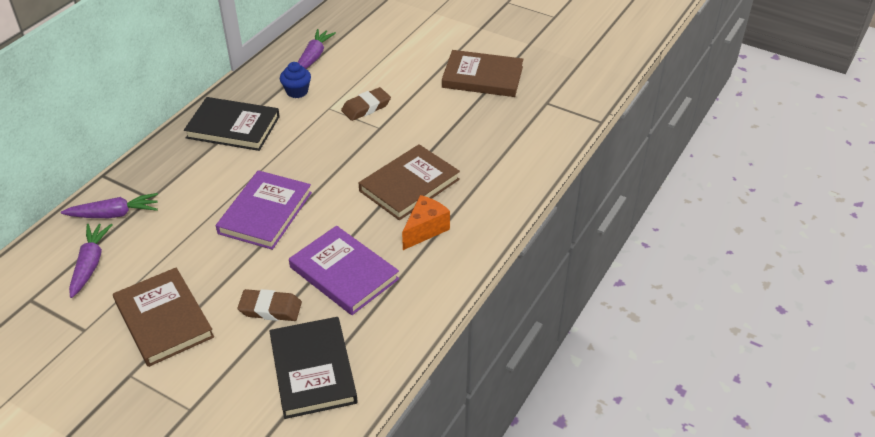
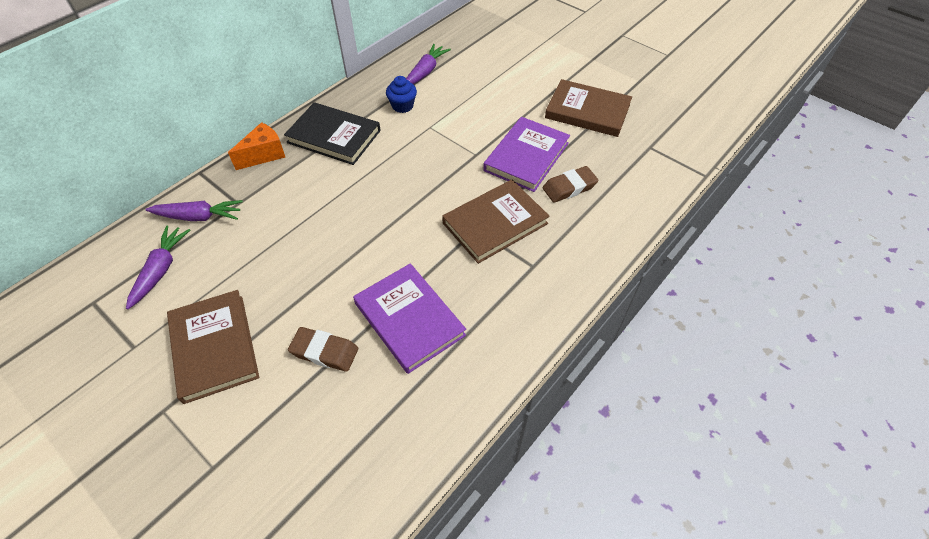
camera: 10 degrees right, 10 degrees up
(265, 213) = (344, 235): purple book -> purple book (526, 156)
(313, 370) = (353, 438): black book -> none
(366, 107) = (466, 131): brown eraser -> brown eraser (569, 187)
(425, 230) = (503, 279): orange cheese -> orange cheese (264, 155)

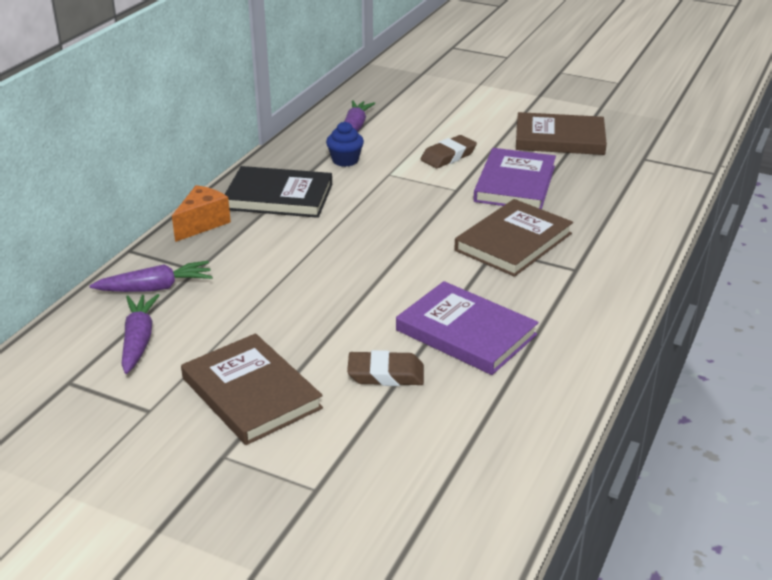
camera: 15 degrees left, 20 degrees down
(569, 187) = (577, 202): brown eraser -> brown eraser (448, 156)

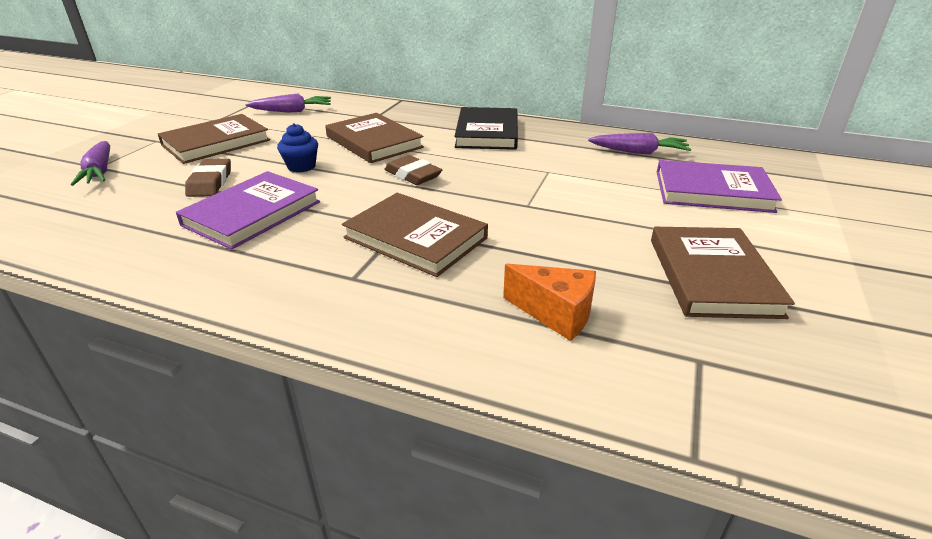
camera: 85 degrees right, 0 degrees up
(155, 288) = (352, 109): purple carrot -> purple carrot (99, 172)
(202, 224) = (439, 114): orange cheese -> orange cheese (556, 314)
(286, 267) = (374, 142): none -> brown book
(345, 160) = (566, 152): blue cupcake -> blue cupcake (301, 166)
(448, 156) = (605, 199): brown eraser -> brown eraser (413, 175)
(514, 184) = (555, 240): purple book -> purple book (712, 191)

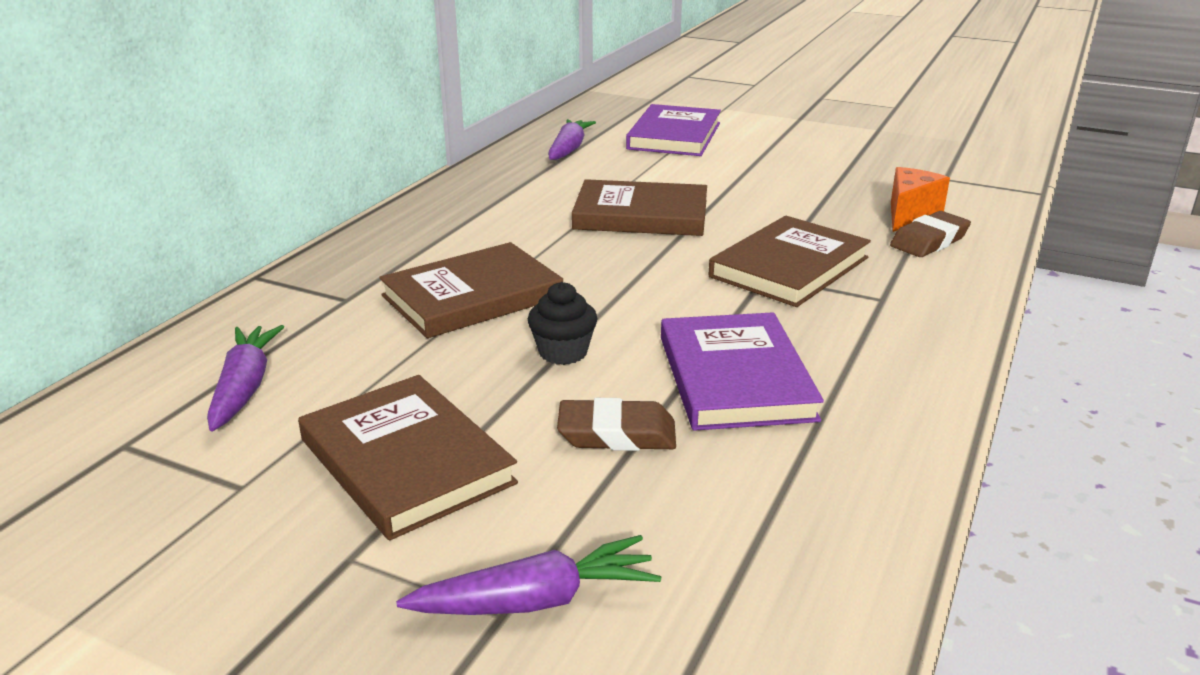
camera: 85 degrees left, 5 degrees down
(252, 213) = (734, 377): purple book -> purple book turned 45 degrees clockwise
(301, 166) = (563, 352): blue cupcake -> black cupcake
(413, 175) = (613, 268): brown eraser -> brown eraser (929, 241)
(487, 132) = (468, 217): black book -> none
(712, 276) = (832, 159): brown book -> brown book (641, 215)

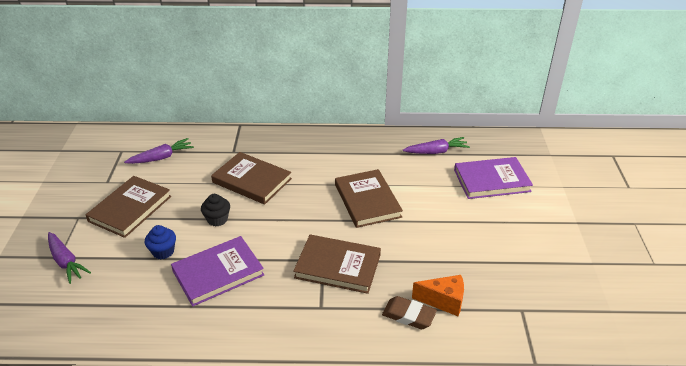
camera: 65 degrees right, 10 degrees up
(617, 434) = (163, 251): brown eraser -> blue cupcake

